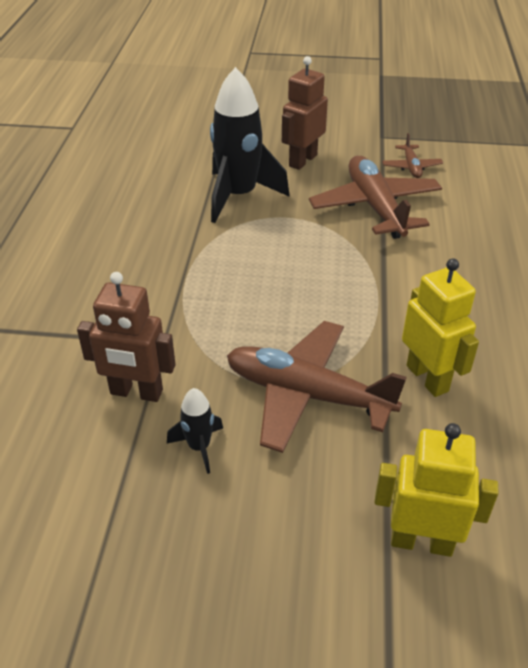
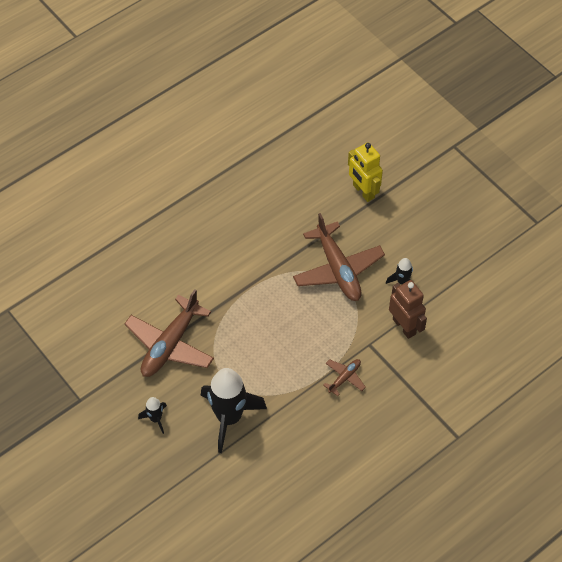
camera: 135 degrees left, 15 degrees up
(302, 160) = (155, 419): brown robot -> black rocket
(411, 167) = (105, 358): brown plane -> brown plane (344, 378)
(427, 378) = (283, 237): yellow robot -> none

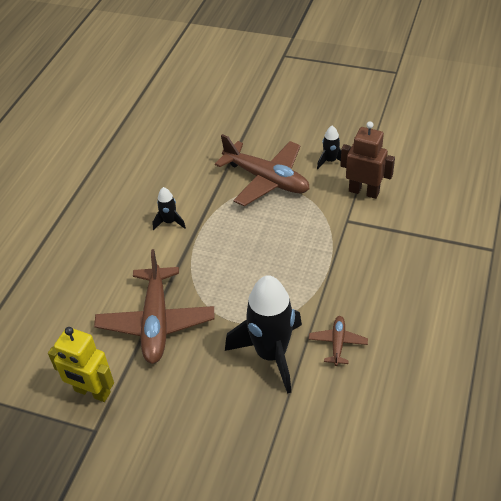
camera: 30 degrees left, 10 degrees down
(155, 419) = (195, 400): black rocket -> black rocket (169, 222)
(344, 378) = (350, 258): brown plane -> brown plane (337, 343)
(363, 191) = (237, 116): yellow robot -> yellow robot (92, 392)

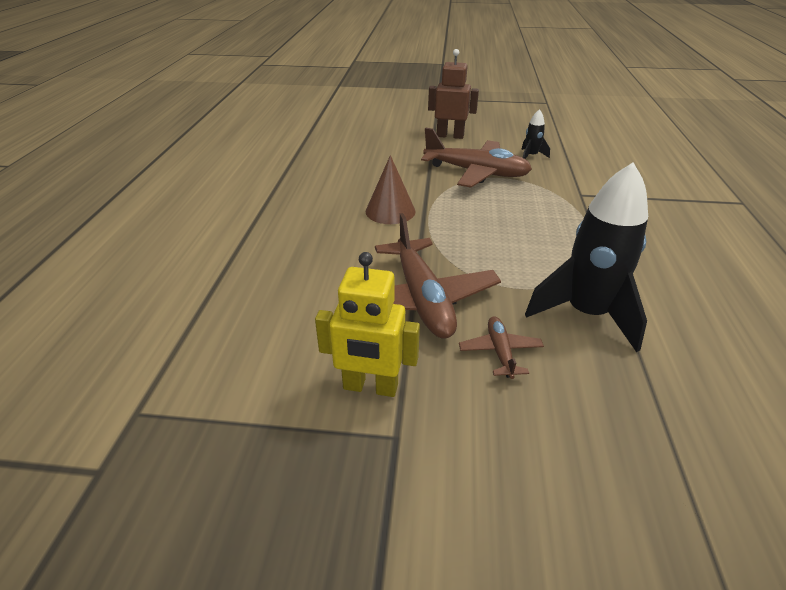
camera: 15 degrees left, 10 degrees down
(169, 222) = (390, 211): black rocket -> brown cone
(337, 343) = (655, 294): brown plane -> brown plane (500, 352)
(364, 191) = (580, 173): brown robot -> brown robot (450, 136)

